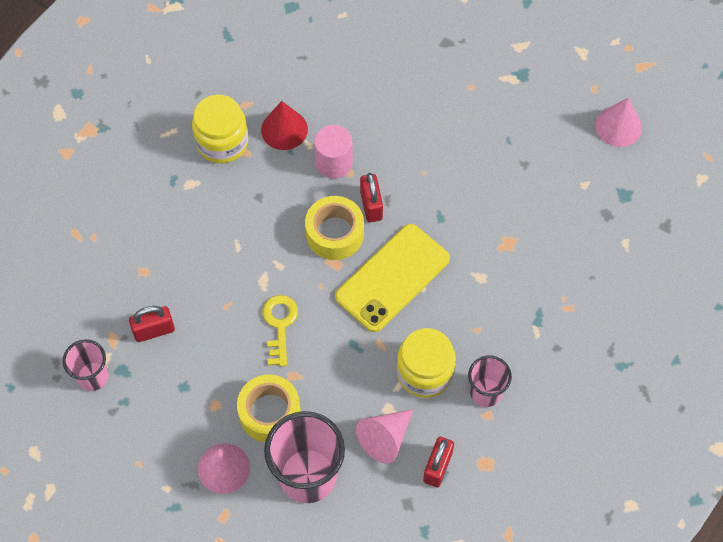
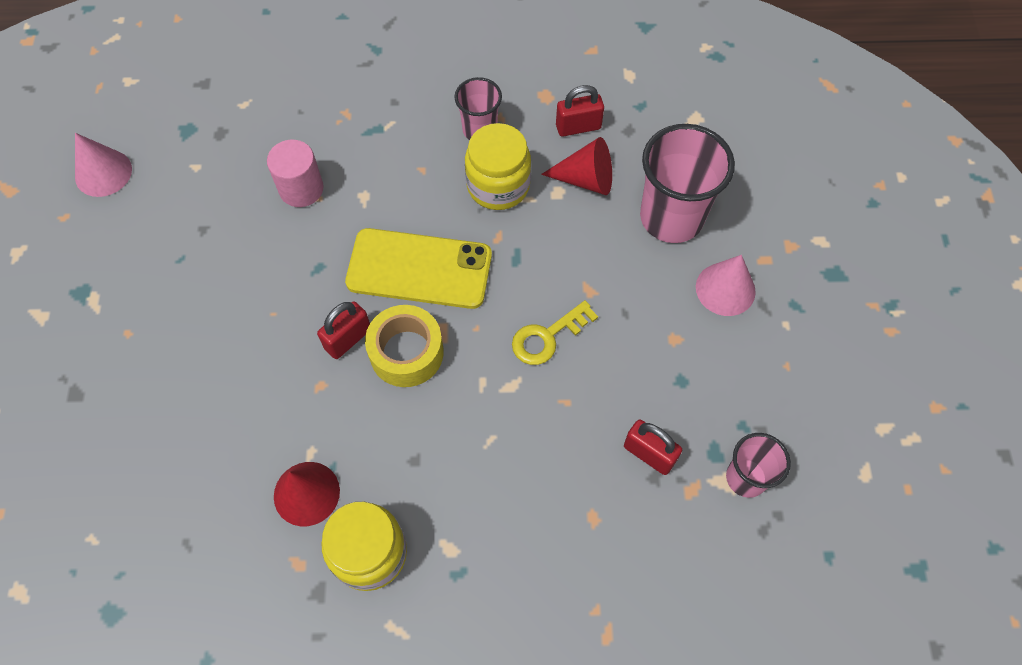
camera: 125 degrees left, 0 degrees up
(269, 413) = (642, 286): yellow tape -> none
(334, 162) = (317, 410): pink cylinder -> pink cylinder (301, 189)
(385, 438) = (586, 179): pink cone -> red cone

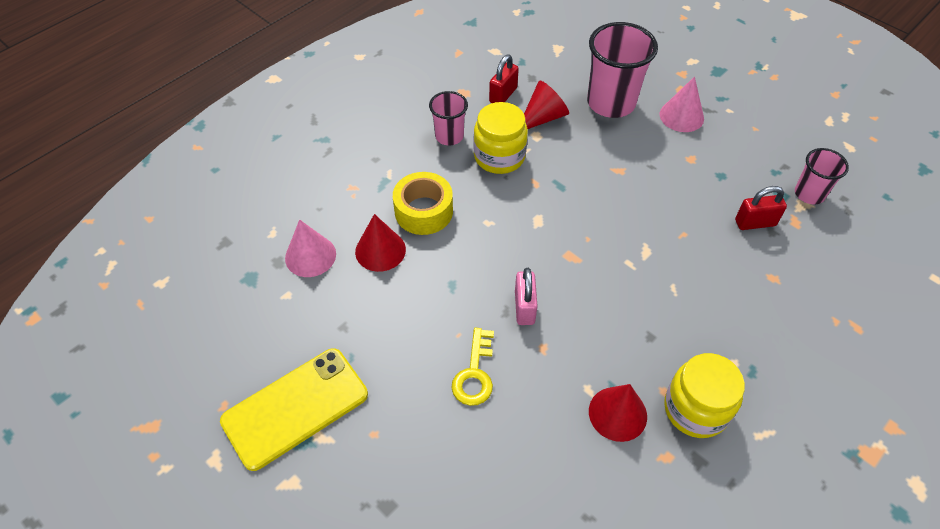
camera: 45 degrees left, 10 degrees down
(103, 173) = (219, 353): pink cone -> pink cone (310, 256)
(301, 189) = (380, 250): pink cylinder -> red cone
(348, 339) = (524, 307): red padlock -> pink padlock
(406, 352) = (568, 284): yellow tape -> yellow tape (423, 211)
(419, 269) = (514, 235): yellow phone -> yellow phone (295, 408)
(547, 337) = (630, 210): yellow key -> yellow key (474, 373)

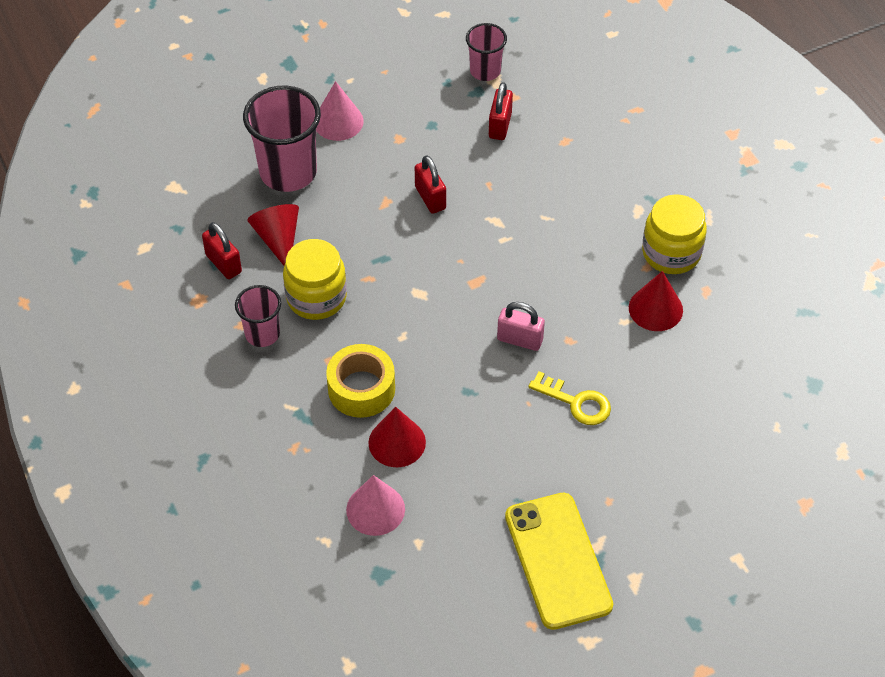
camera: 70 degrees left, 0 degrees up
(642, 198) = (430, 198): none -> red padlock

